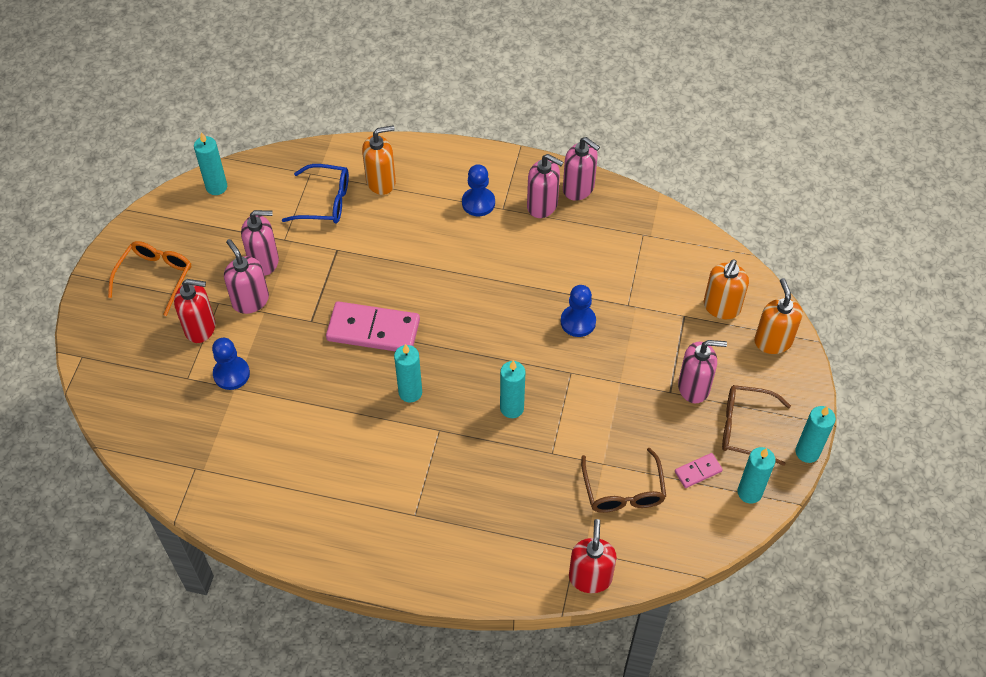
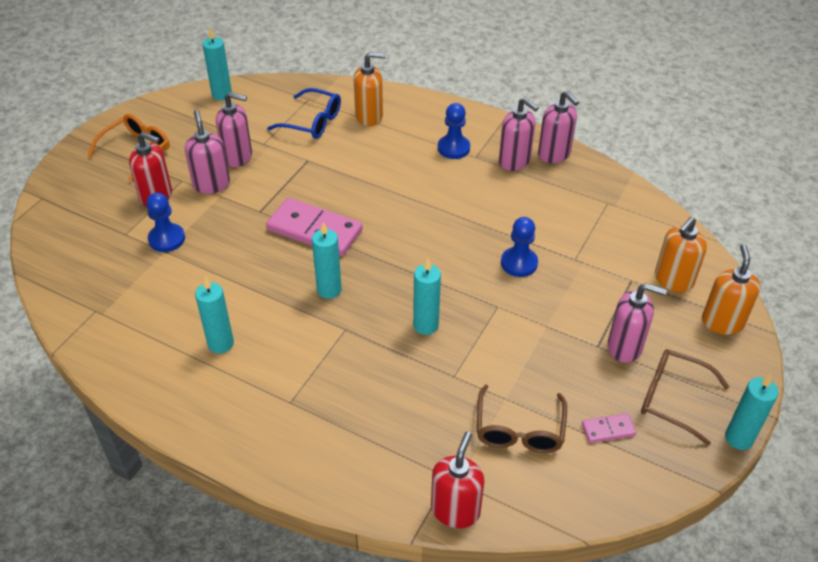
camera: 15 degrees right, 10 degrees down
(749, 492) = (662, 464): turquoise candle -> turquoise candle (221, 343)

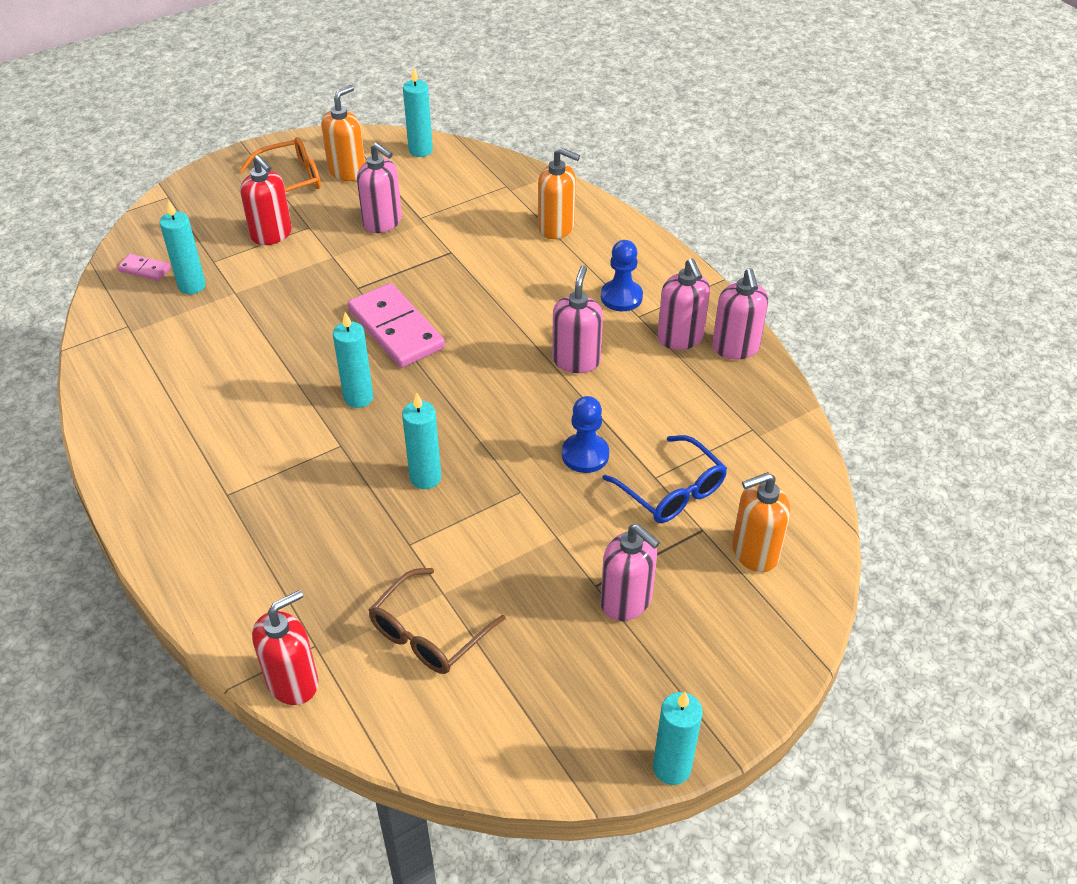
camera: 30 degrees right, 0 degrees up
(167, 239) = (246, 281): blue pawn -> none
(211, 184) = (333, 241): pink soap dispenser -> pink soap dispenser (576, 360)
(221, 343) = (211, 407): turquoise candle -> turquoise candle (192, 286)
(312, 122) = (490, 212): blue glasses -> blue glasses (672, 491)
(608, 430) = (526, 682): pink domino -> pink domino (144, 269)
(672, 398) = (631, 684): brown glasses -> none
(722, 322) = (773, 627): orange soap dispenser -> orange soap dispenser (347, 171)

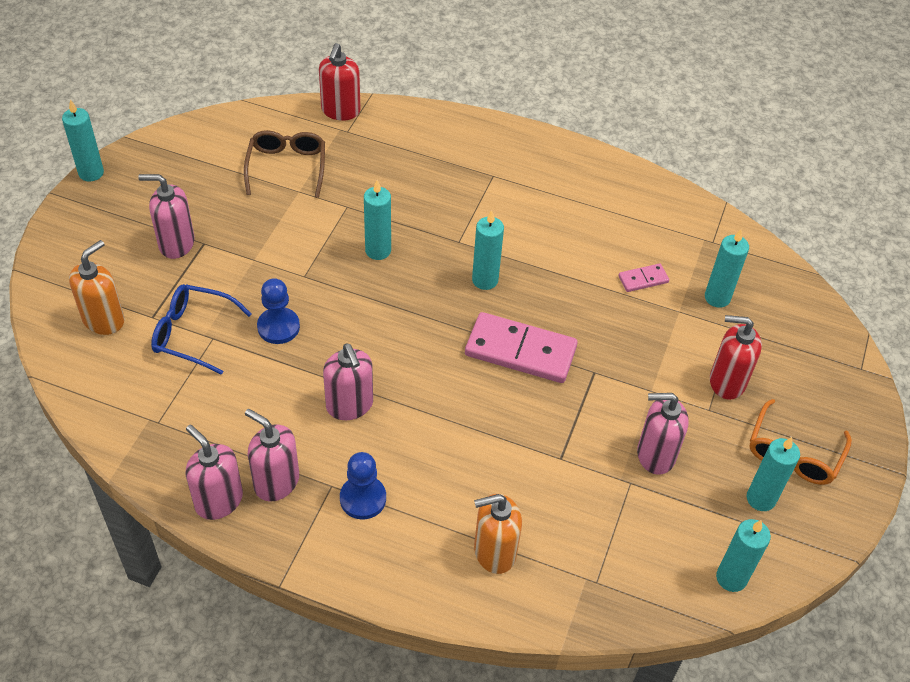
camera: 140 degrees right, 5 degrees up
(144, 269) = (770, 290): pink domino -> pink domino (643, 279)
(347, 171) = (761, 499): orange soap dispenser -> turquoise candle

